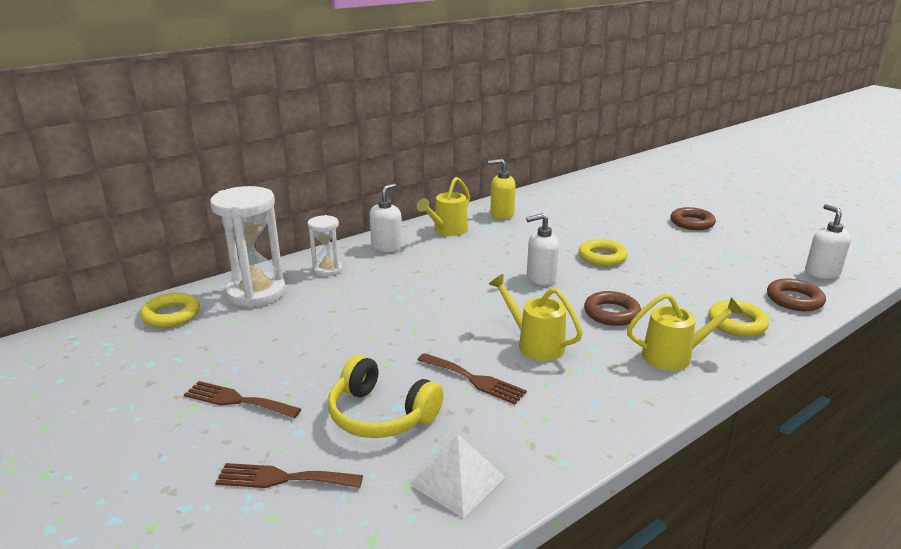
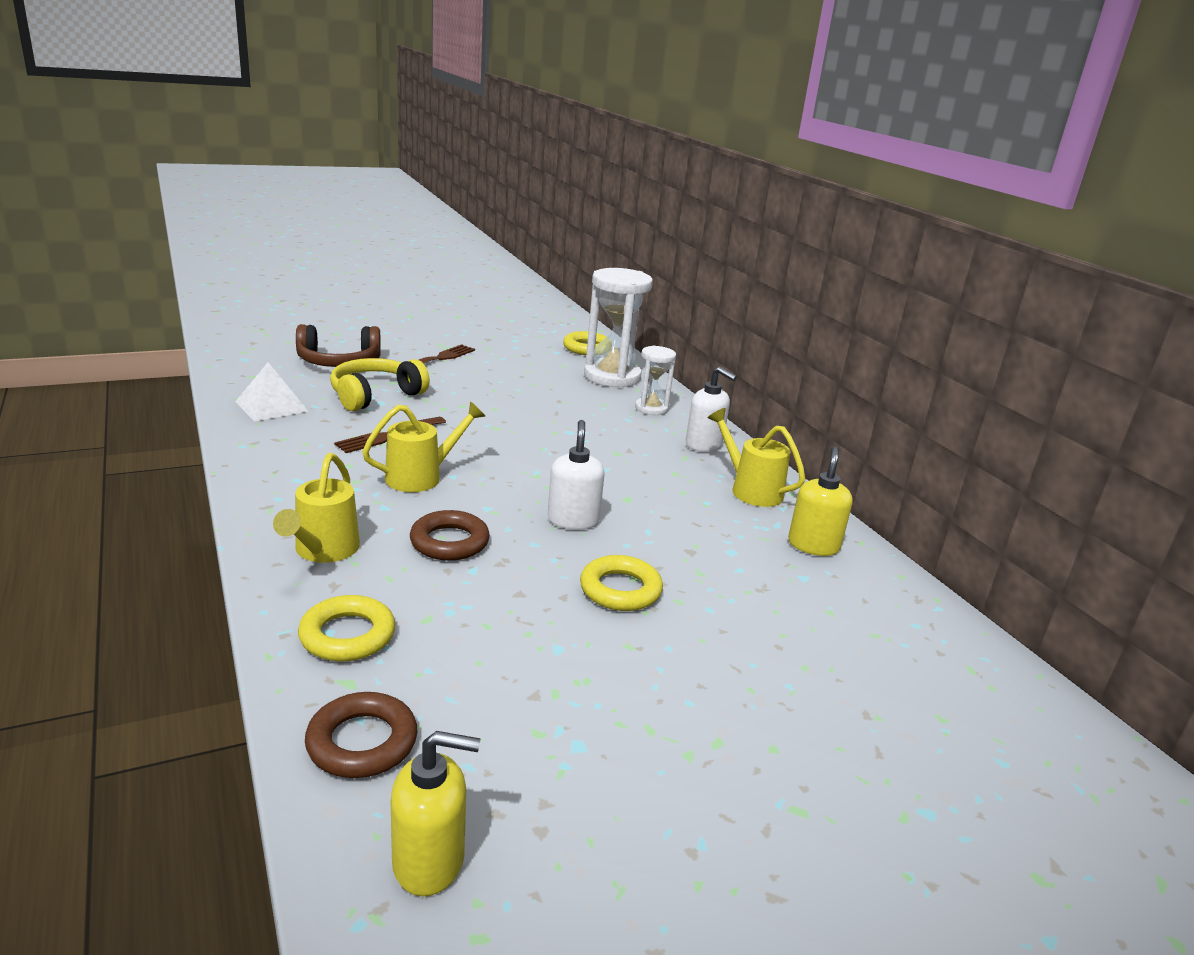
camera: 100 degrees right, 0 degrees up
(282, 478) = (338, 362): brown fork -> brown headphones
(692, 223) = (755, 770): brown ring -> none
(821, 273) = (429, 861): white soap dispenser -> yellow soap dispenser

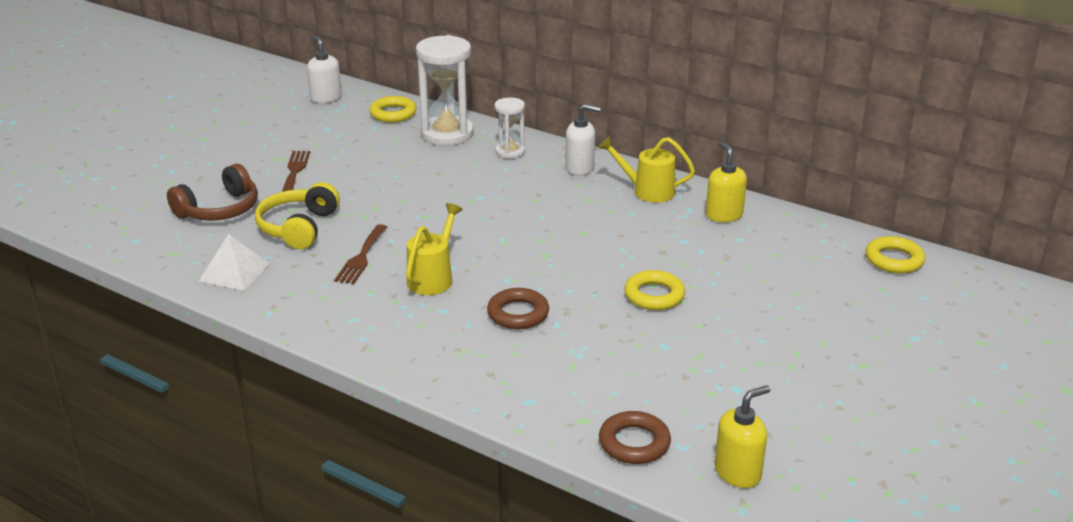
camera: 30 degrees left, 5 degrees up
(323, 551) = (450, 357): yellow watering can -> none
(347, 635) = (544, 397): yellow ring -> yellow ring (894, 260)
(573, 520) = (570, 263): white soap dispenser -> white soap dispenser (326, 98)

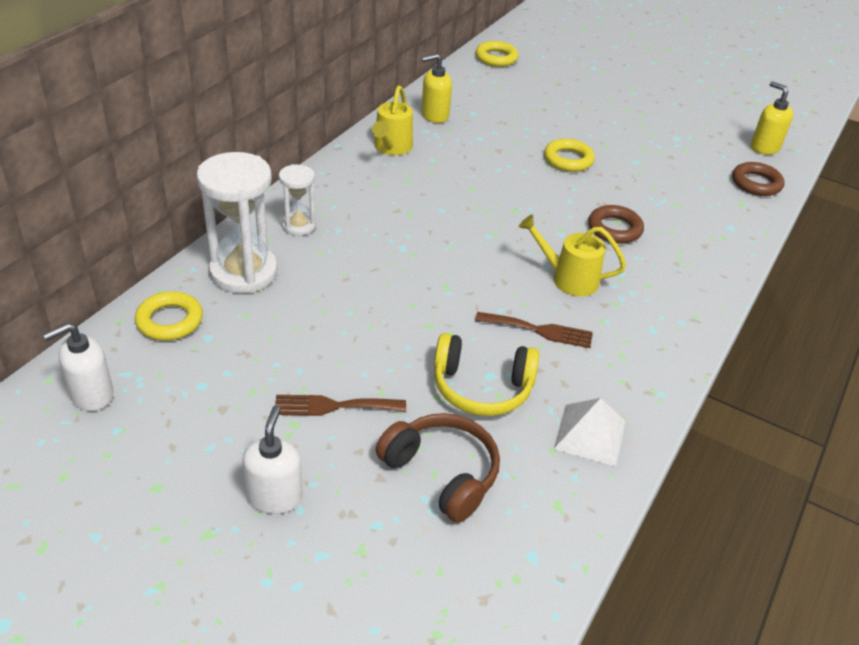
camera: 95 degrees left, 10 degrees up
(580, 168) = (341, 182): white soap dispenser -> white soap dispenser (275, 496)

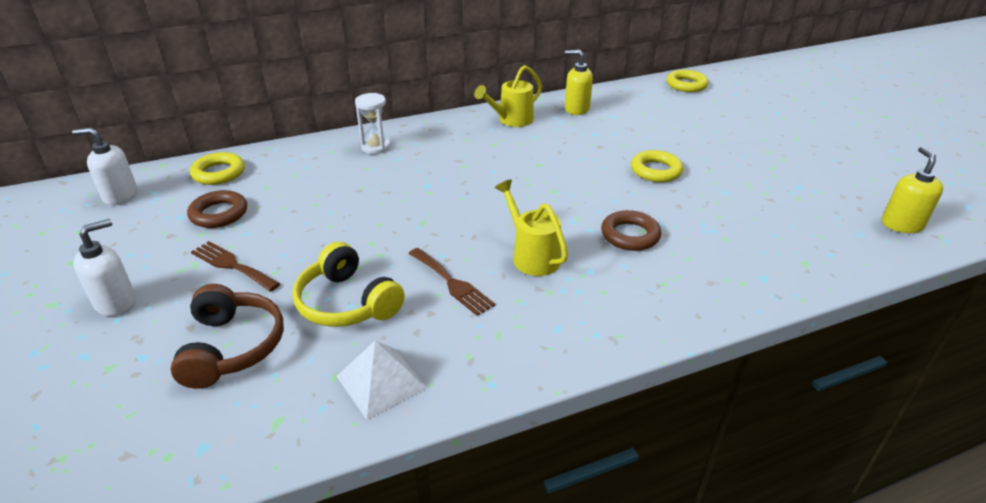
camera: 40 degrees right, 5 degrees down
(243, 272) = (301, 162): white hourglass -> none
(756, 183) = (847, 251): brown ring -> brown ring (219, 214)

